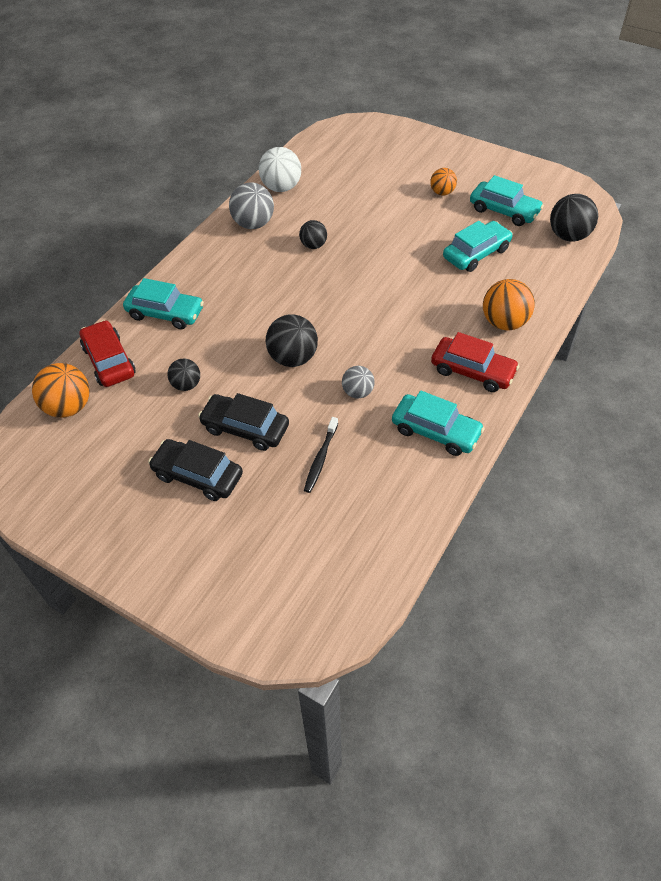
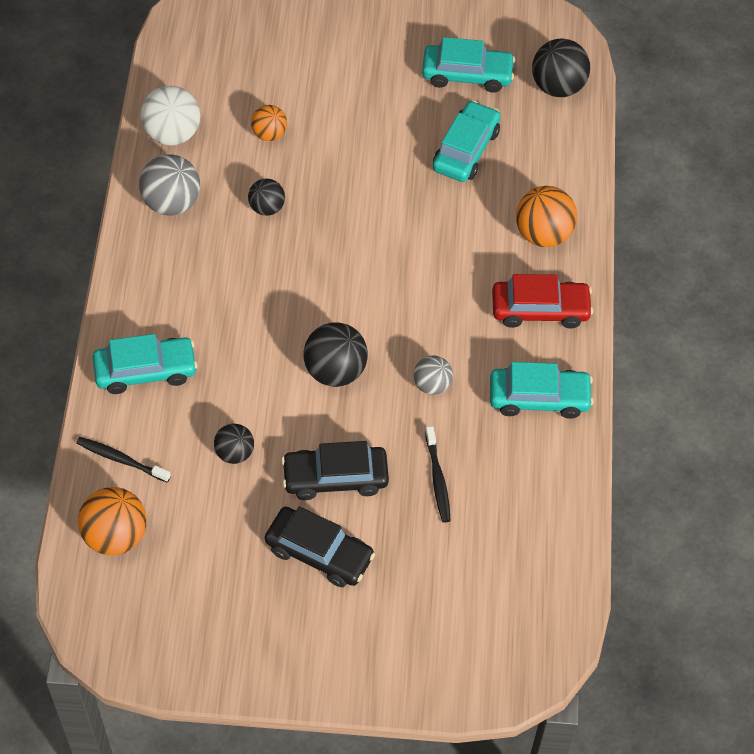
camera: 30 degrees left, 5 degrees up
(109, 361) = (121, 460): red car -> black toothbrush
(198, 475) = (319, 553): black car -> black car turned 150 degrees counterclockwise
(442, 192) = (379, 72): orange ball -> orange ball (269, 134)

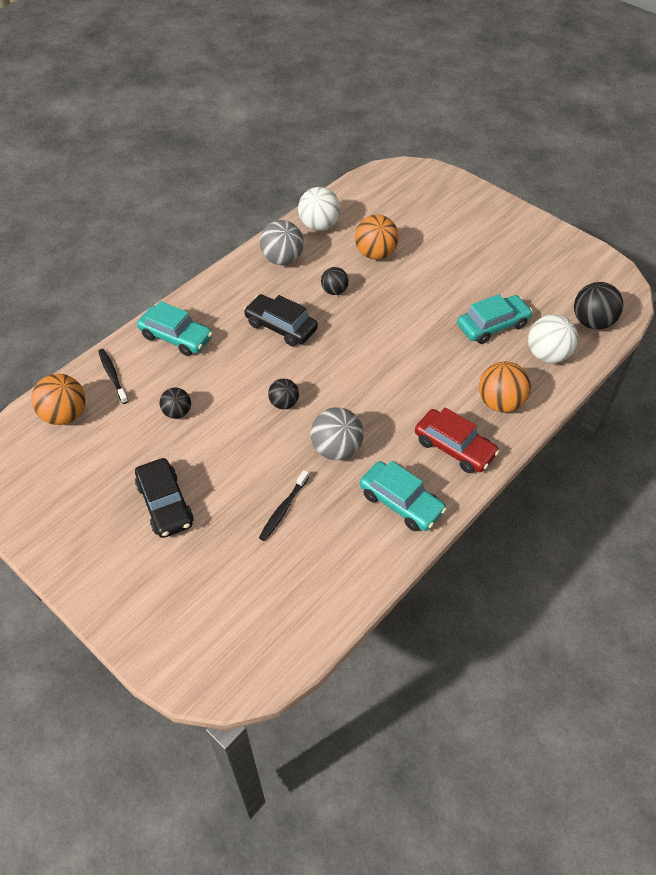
camera: 40 degrees right, 5 degrees down
(269, 134) = (375, 254): orange ball -> orange ball, size x1.63
(335, 371) = (284, 403): black ball -> black ball, size x0.61
(335, 477) = (221, 465): black car -> black car (281, 326)
(432, 385) = (336, 449): grey ball -> grey ball, size x1.63
(467, 75) = (533, 284): turquoise car -> none
(545, 152) = (547, 355): none -> white ball

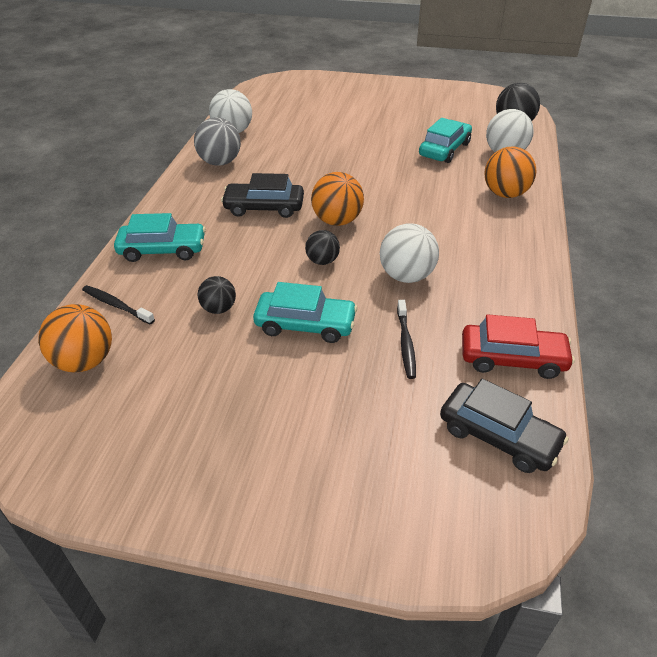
camera: 30 degrees left, 10 degrees down
(165, 504) = (277, 394): black car -> black car (498, 436)
(334, 291) = (290, 168): black ball -> none
(336, 449) = (406, 276): grey ball -> white ball
(375, 254) = (301, 135): orange ball -> orange ball (337, 221)
(401, 502) = (505, 292): turquoise car -> turquoise car (305, 325)
(454, 447) = (504, 236): red car -> red car (512, 359)

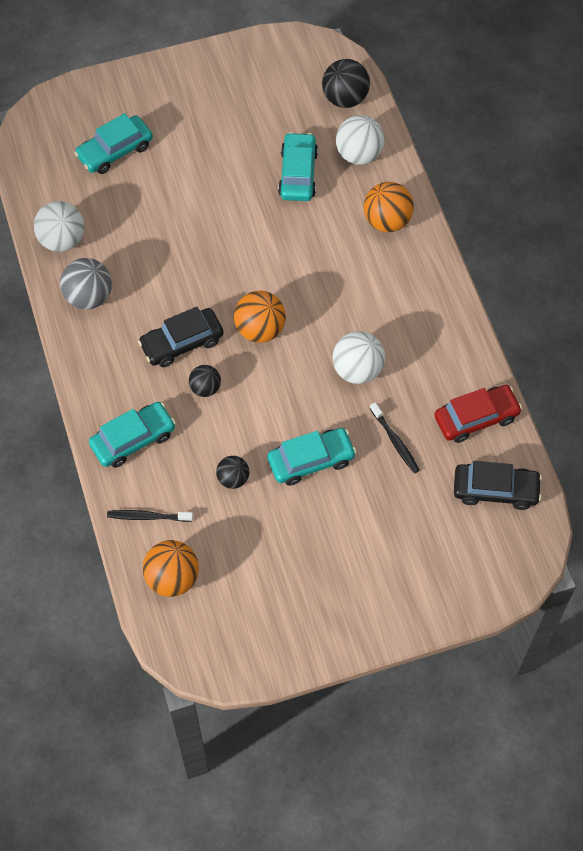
camera: 30 degrees left, 20 degrees up
(313, 105) = (115, 151): none -> turquoise car
(322, 261) = (279, 386): black ball -> black ball (205, 388)

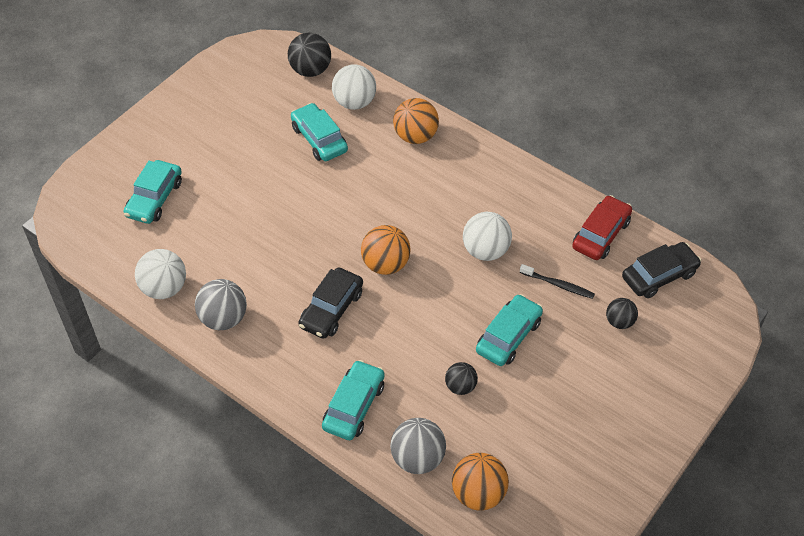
camera: 35 degrees left, 10 degrees down
(148, 517) = (417, 458): black toothbrush -> grey ball
(205, 388) = (379, 332): black ball -> black ball (619, 322)

